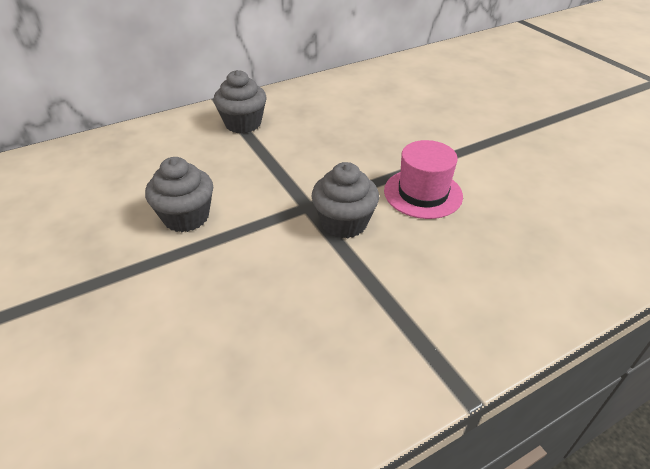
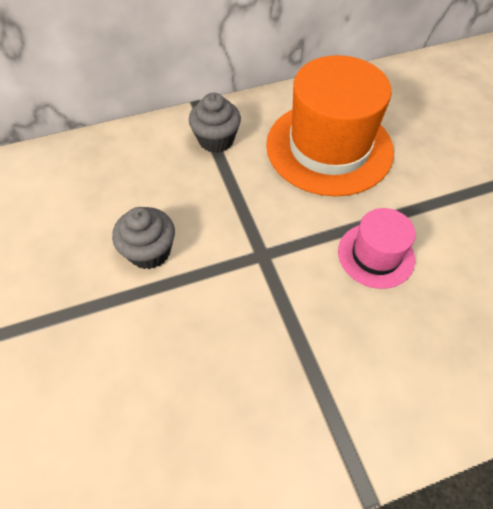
camera: 10 degrees right, 15 degrees up
(344, 223) = (293, 280): grey cupcake -> none
(357, 119) = (329, 147): none -> orange hat

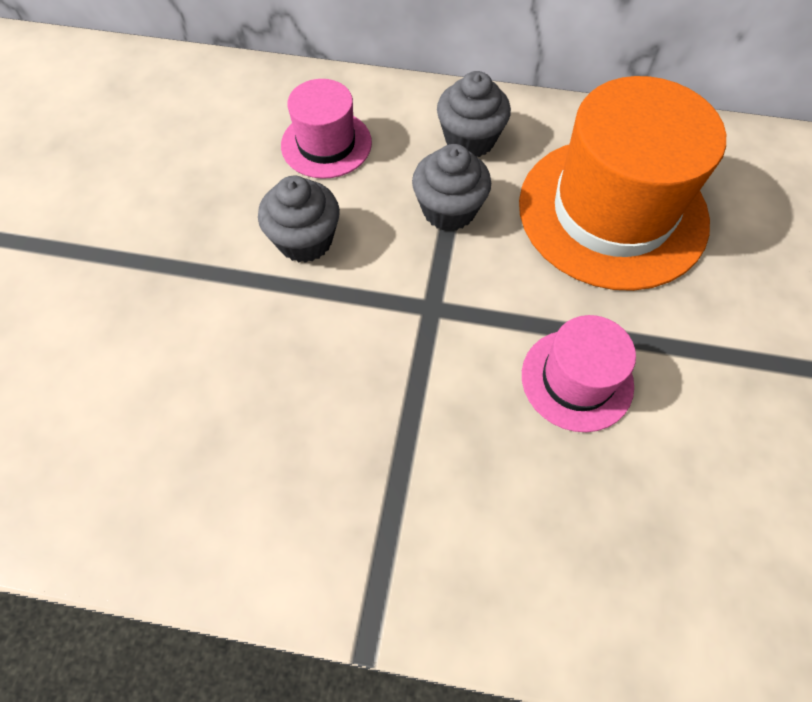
camera: 30 degrees right, 5 degrees up
(122, 182) = (326, 144): none -> pink hat
(232, 189) = (449, 210): none -> grey cupcake

